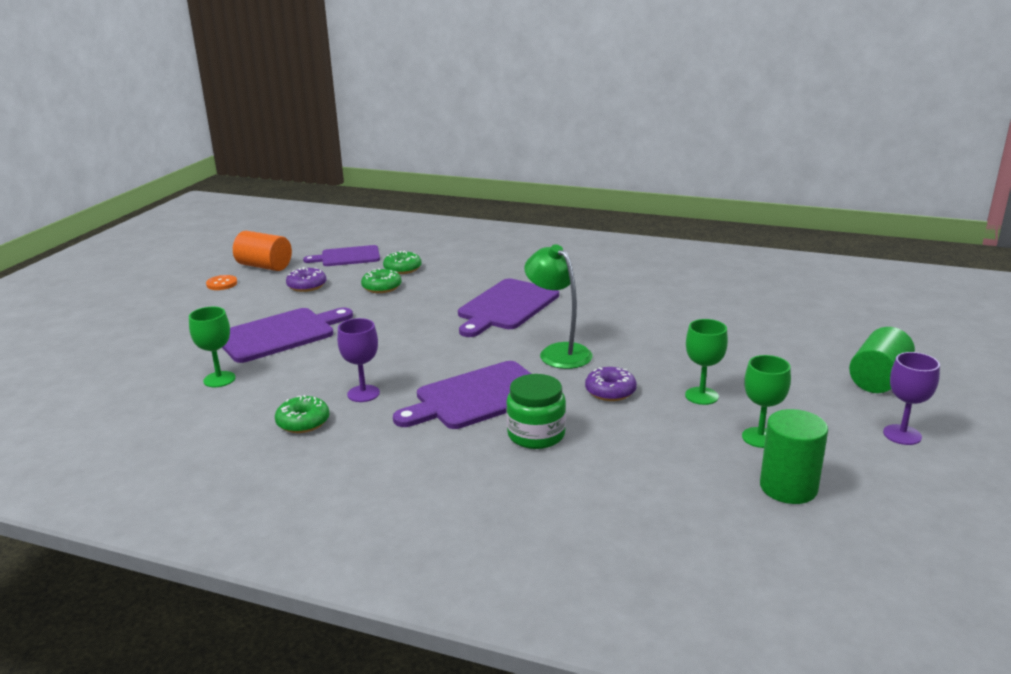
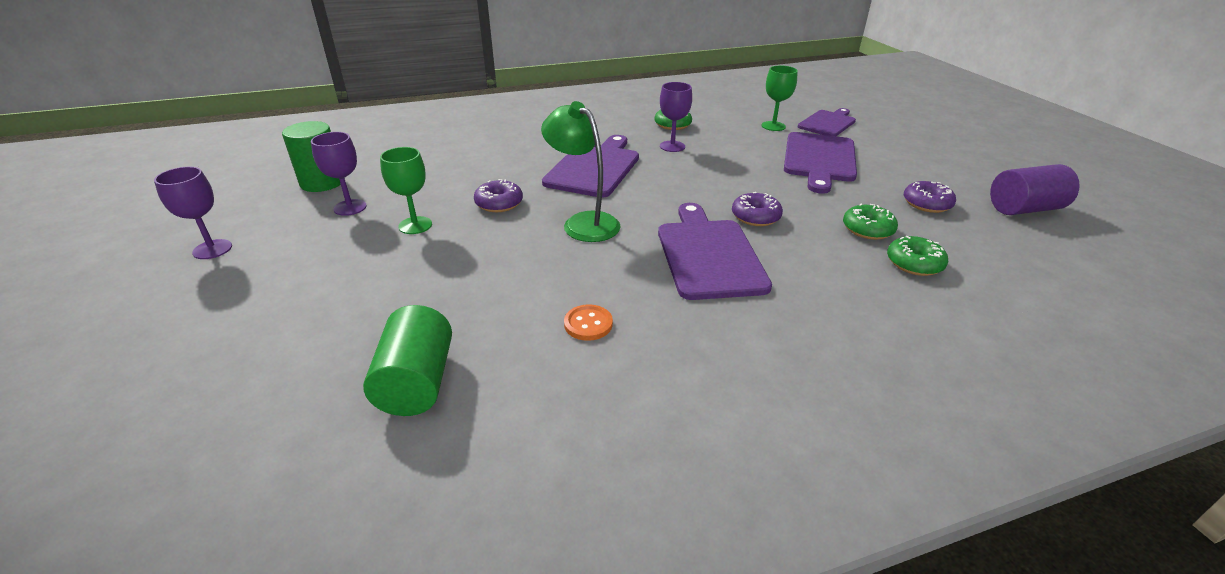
camera: 140 degrees right, 10 degrees up
(222, 284) = (987, 178): orange button -> orange button (588, 324)
(264, 266) = (1024, 209): orange cylinder -> purple cylinder
(347, 257) = (1007, 256): purple cutting board -> purple cutting board (827, 123)
(431, 315) = (755, 217): none -> purple donut
(536, 435) = (522, 160): green jar -> none
(558, 352) = (583, 222): green lamp -> green lamp turned 150 degrees counterclockwise
(760, 437) = (350, 207): green goblet -> purple goblet
(878, 379) = (216, 309): green cylinder -> green cylinder (416, 382)

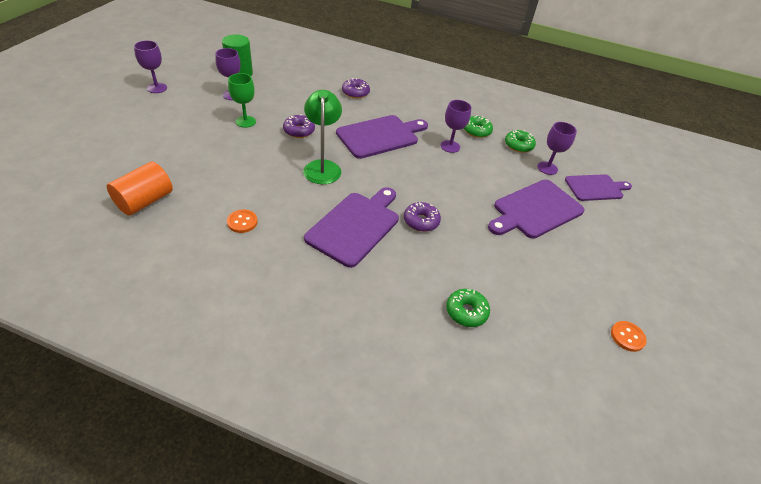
camera: 35 degrees right, 10 degrees up
(416, 382) = (145, 201): green cylinder -> orange cylinder
(773, 126) = (547, 168): green goblet -> purple goblet
(867, 229) = (477, 273): green donut -> green donut (518, 145)
(926, 204) = (554, 285): purple donut -> purple donut (355, 93)
(1024, 209) = (627, 337): purple cylinder -> orange button

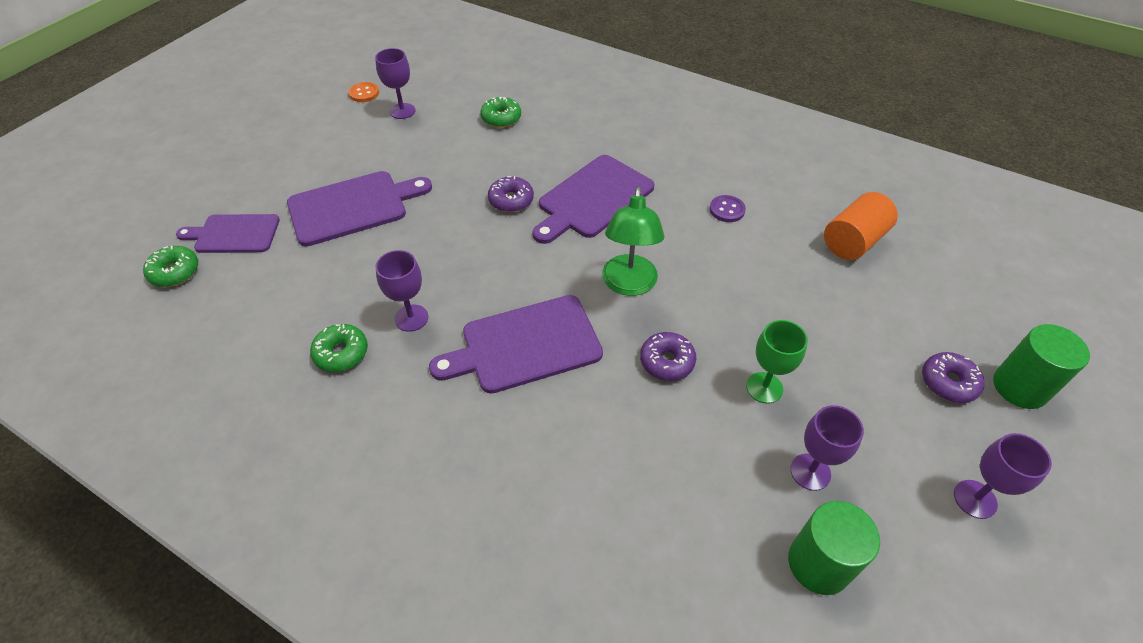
camera: 165 degrees left, 5 degrees up
(93, 124) = (1020, 387): none -> green cylinder
(242, 222) = (727, 210): orange button -> purple button
(355, 93) = (547, 479): purple donut -> purple donut (948, 382)
(518, 145) = (288, 316): green donut -> green donut (175, 272)
(547, 168) = (277, 269): purple goblet -> purple goblet (402, 111)

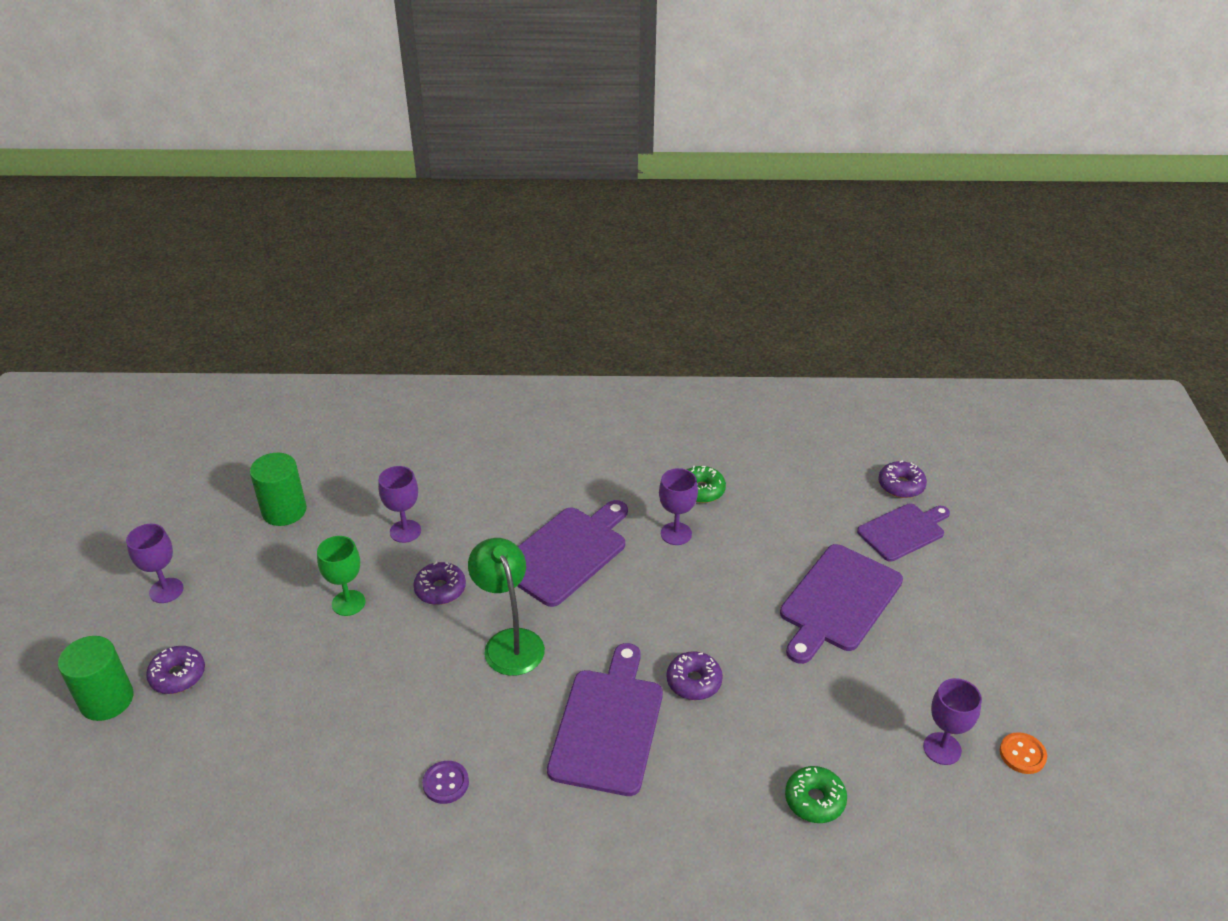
camera: 150 degrees right, 10 degrees down
(175, 272) = (901, 485): green donut -> purple donut
(810, 472) = (298, 559): purple goblet -> purple goblet (405, 531)
(853, 241) = (281, 805): orange cylinder -> none

